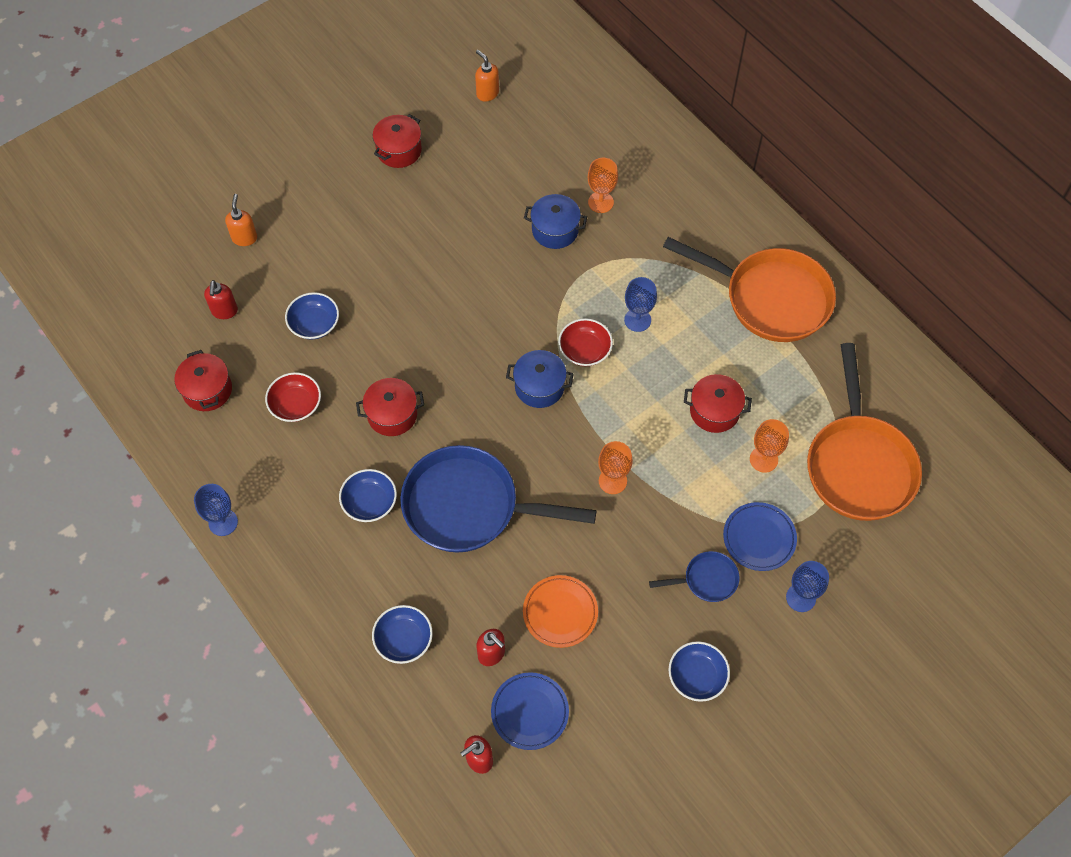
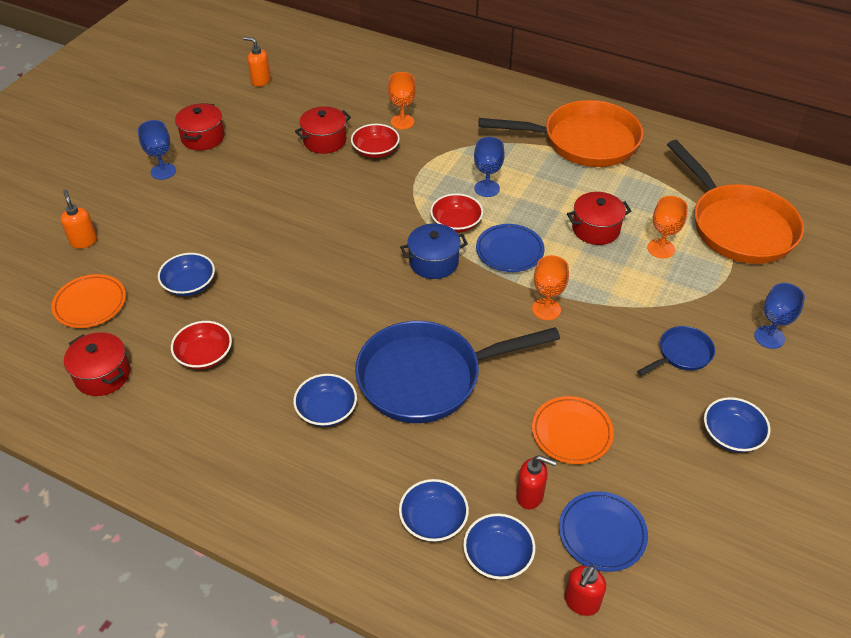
camera: 25 degrees left, 15 degrees down
(223, 522) = (177, 487): blue goblet -> blue goblet (163, 171)
(224, 311) = (90, 304): red soap dispenser -> orange plate
(392, 414) = (307, 330): red pot -> red pot (324, 141)
(437, 692) = (498, 556): none -> blue bowl
(555, 230) = (375, 151): blue pot -> red bowl
(759, 538) = (701, 306): blue plate -> blue plate (509, 251)

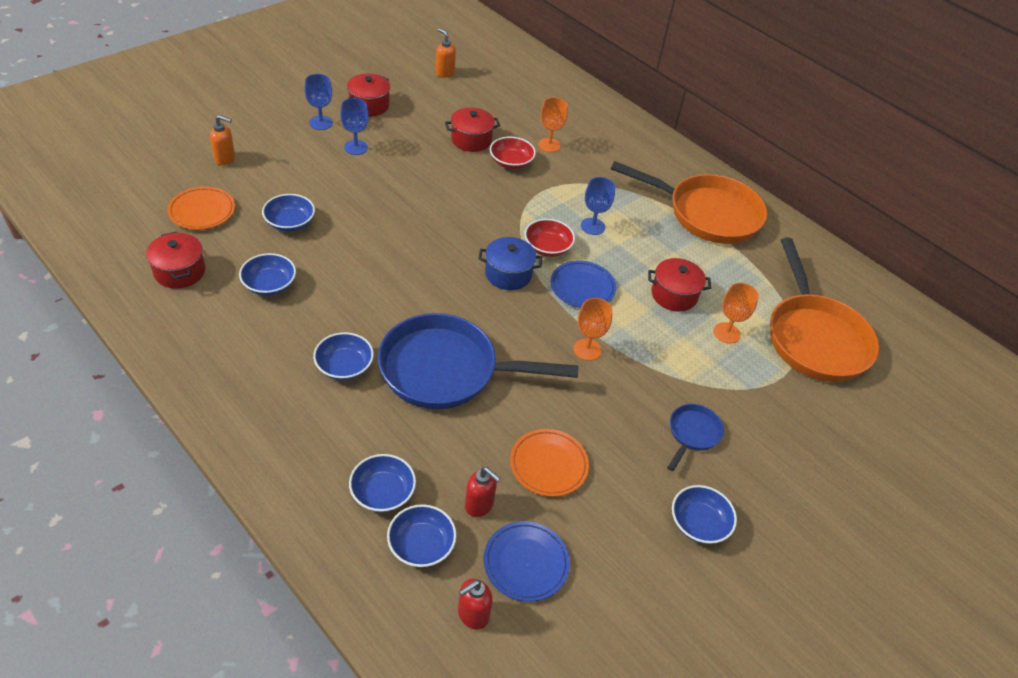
camera: 15 degrees right, 0 degrees up
(84, 241) = (225, 159): orange soap dispenser -> orange soap dispenser turned 105 degrees clockwise
(204, 355) = (269, 284): red bowl -> blue bowl
(682, 354) = (692, 434): blue pan -> blue pan turned 45 degrees counterclockwise
(769, 337) = (787, 449): blue goblet -> blue goblet (356, 147)

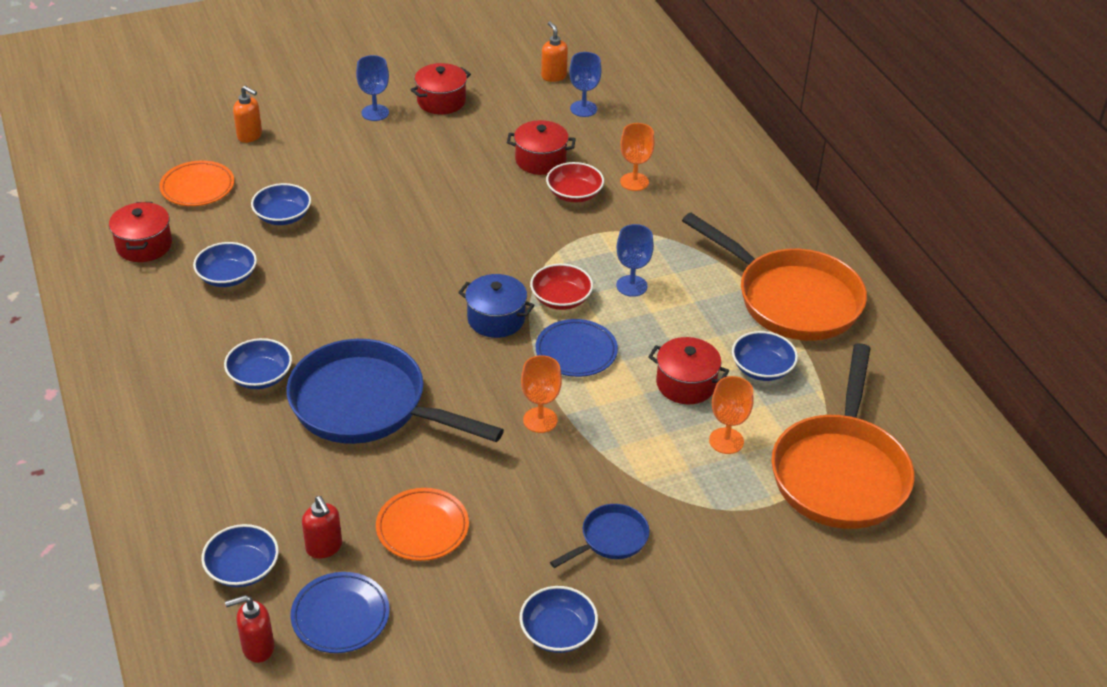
camera: 25 degrees right, 5 degrees down
(356, 147) = (399, 147): blue goblet -> blue goblet (583, 109)
(382, 493) = (231, 509): blue bowl -> blue bowl (762, 368)

